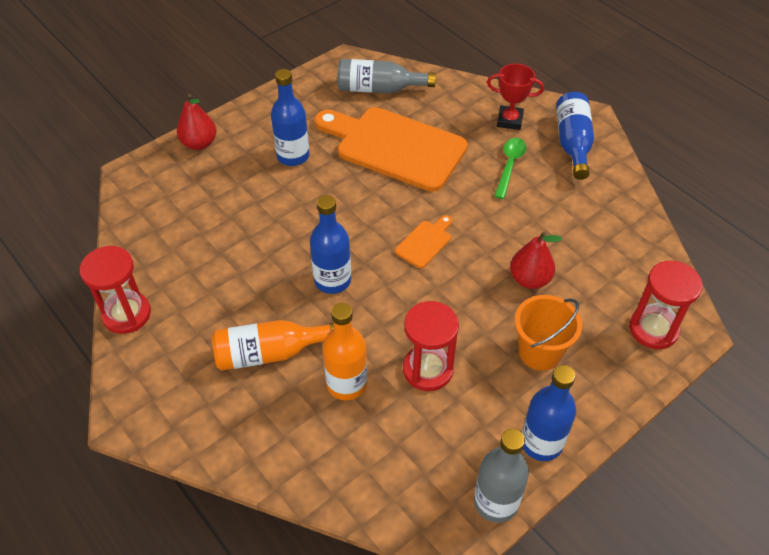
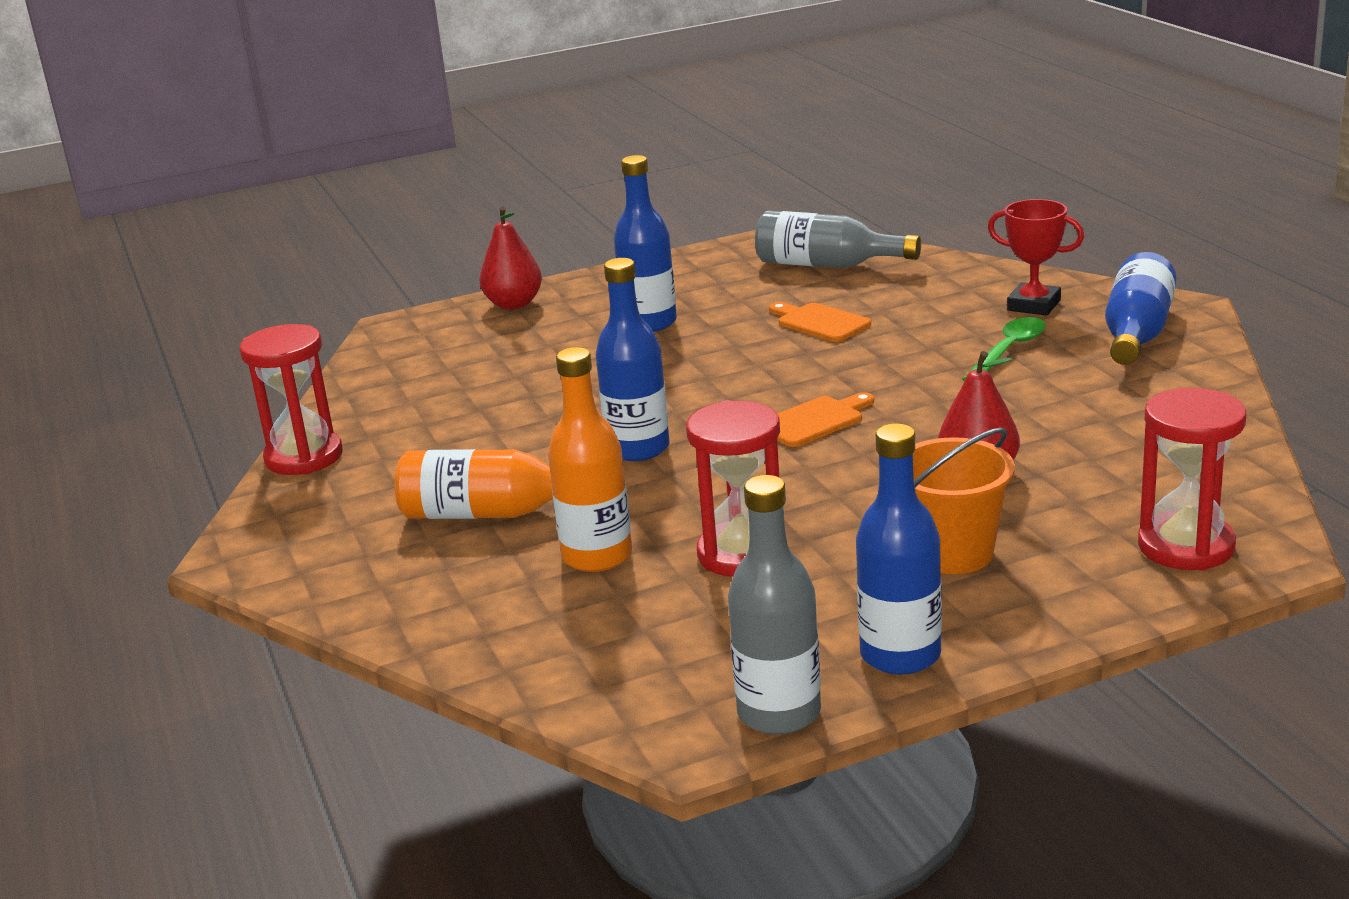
camera: 20 degrees right, 25 degrees down
(395, 147) = (820, 322): orange cutting board -> orange cutting board, size x0.42

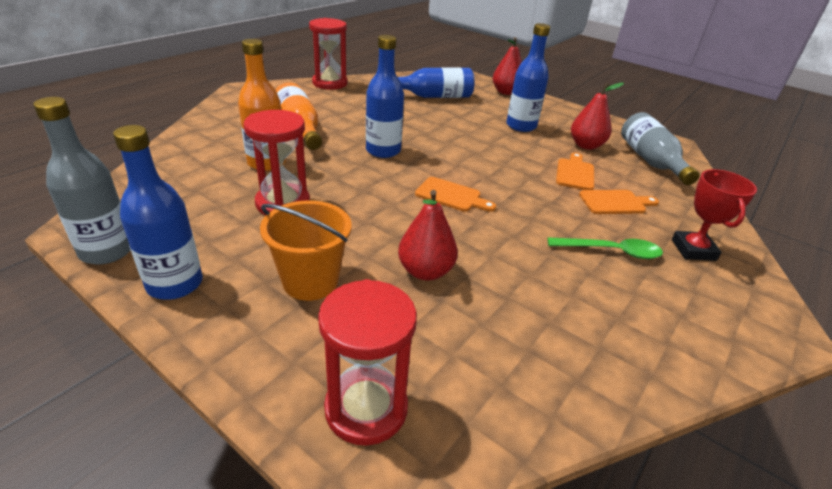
camera: 55 degrees right, 10 degrees up
(751, 293) = (586, 145): none -> red pear
(910, 318) = (615, 202): none -> orange cutting board
(1136, 334) = (707, 311): blue bottle -> blue bottle (433, 96)

